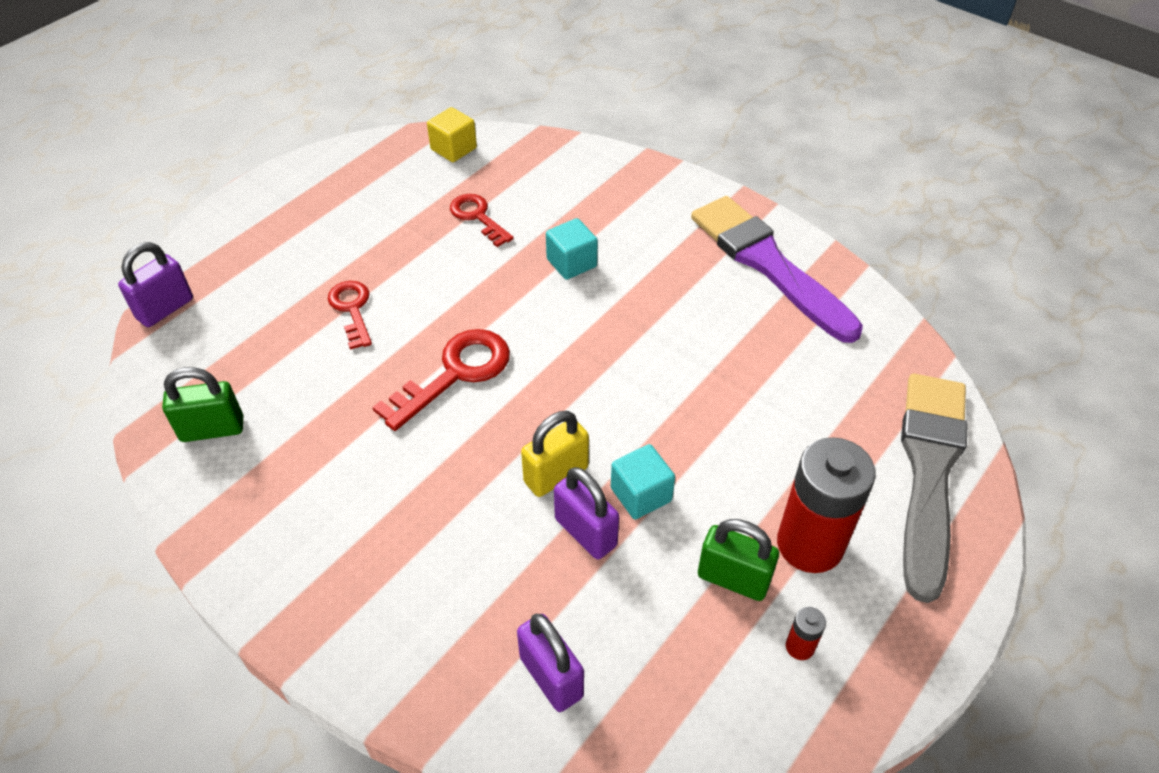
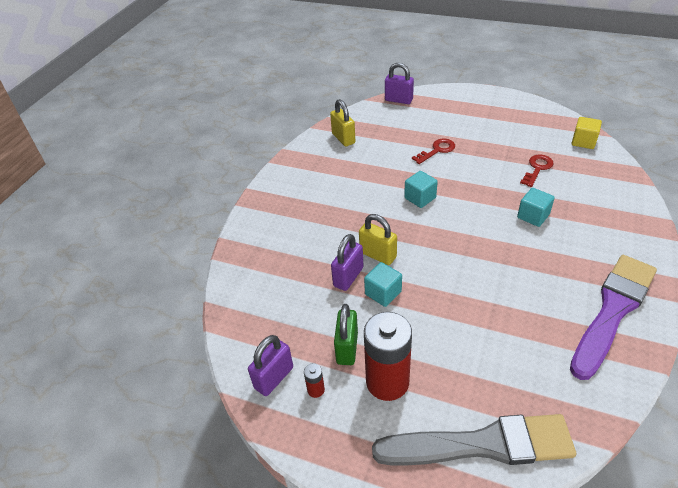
camera: 75 degrees right, 5 degrees down
(212, 429) = (343, 138): green padlock -> yellow padlock
(455, 374) = (420, 198): red key -> turquoise cube
(551, 677) = (263, 287): purple padlock -> purple padlock (274, 378)

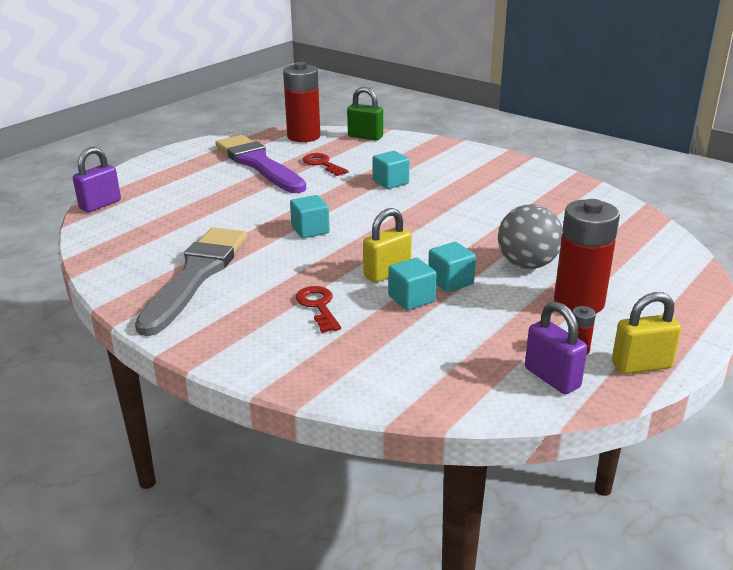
camera: 75 degrees left, 15 degrees down
(343, 138) = (134, 256): yellow padlock -> yellow padlock (641, 365)
(347, 348) = (524, 319): green padlock -> green padlock (365, 137)
(348, 277) = (411, 299): purple padlock -> turquoise cube
(435, 336) = (527, 264): none -> grey ball
(437, 150) = (234, 203): red key -> red key (318, 306)
(482, 444) = (662, 269): grey brush -> grey brush (196, 275)
(583, 142) = (303, 136): yellow cube -> red battery
(613, 310) = (531, 181): purple brush -> purple brush (258, 164)

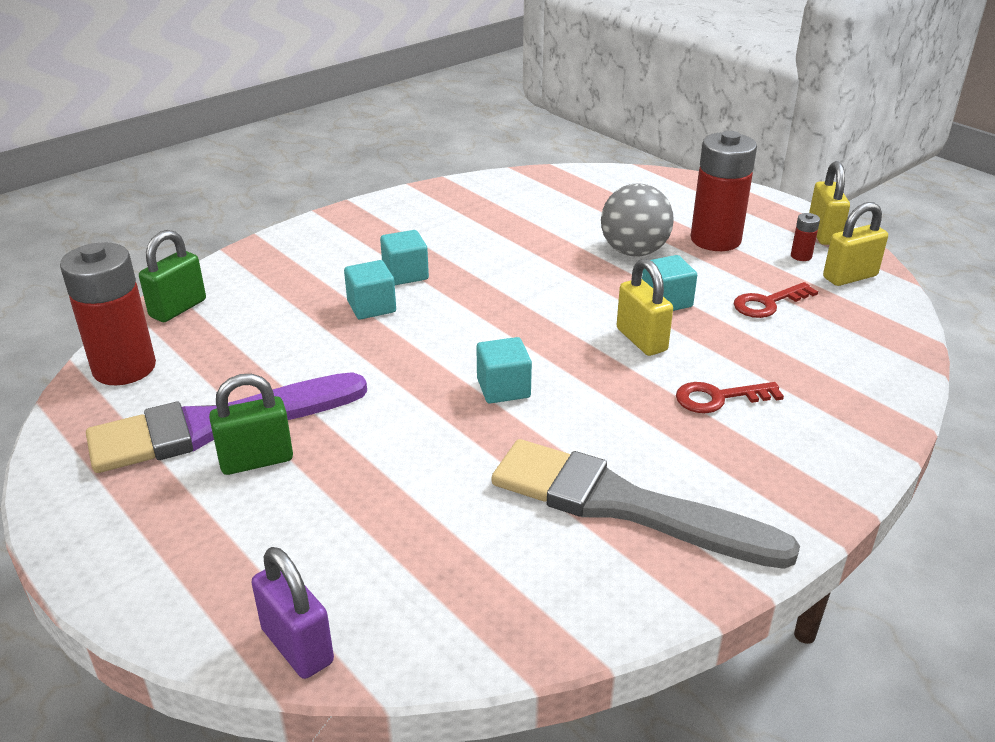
camera: 80 degrees left, 5 degrees up
(230, 176) = (256, 460): none -> green padlock
(322, 164) = (264, 358): red key -> red key (768, 303)
(411, 299) = (704, 331): turquoise cube -> turquoise cube (405, 274)
(552, 378) = (849, 277): purple padlock -> yellow padlock

